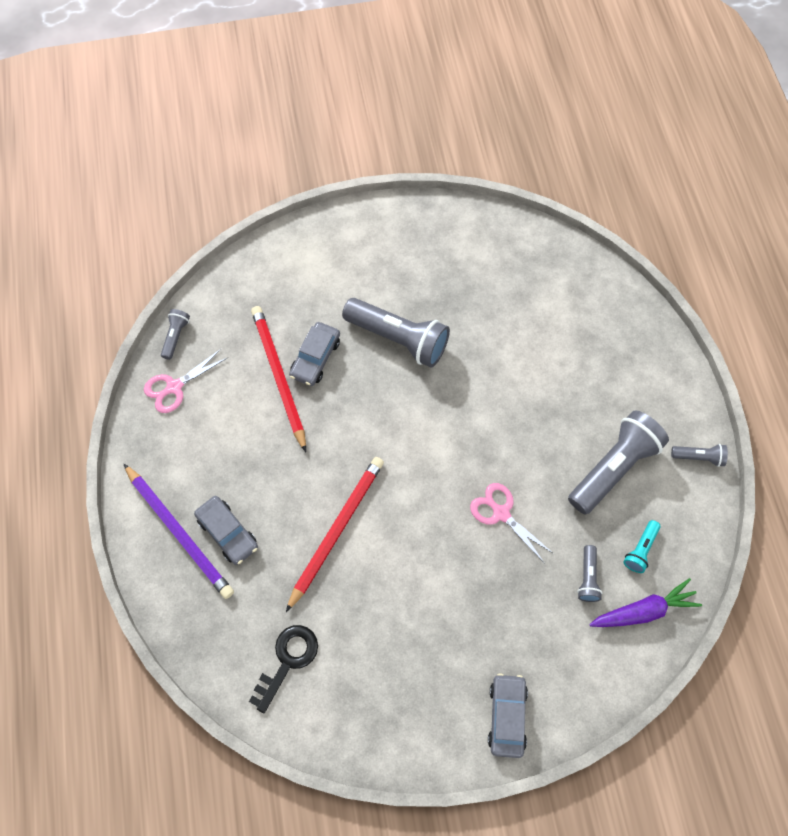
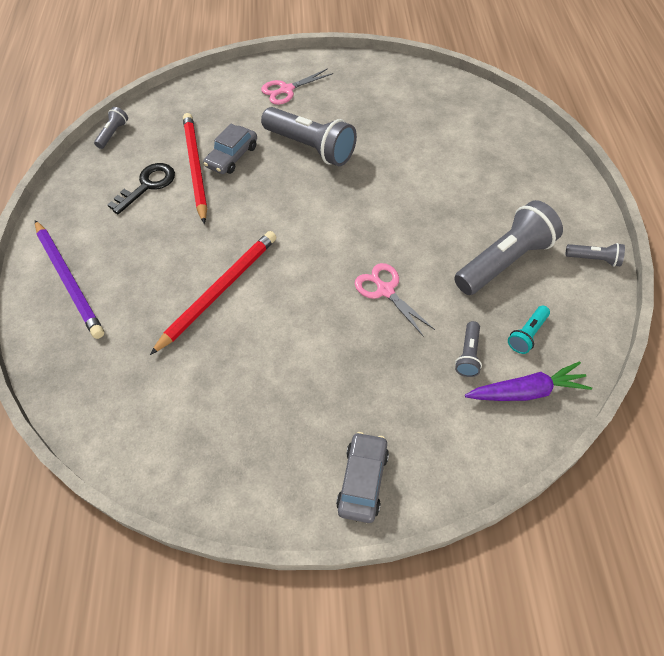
camera: 10 degrees right, 10 degrees down
(174, 387) = (100, 169): pink scissors -> pink scissors (286, 90)
(228, 532) = (114, 284): grey car -> none
(287, 661) = (141, 402): black key -> black key (147, 185)

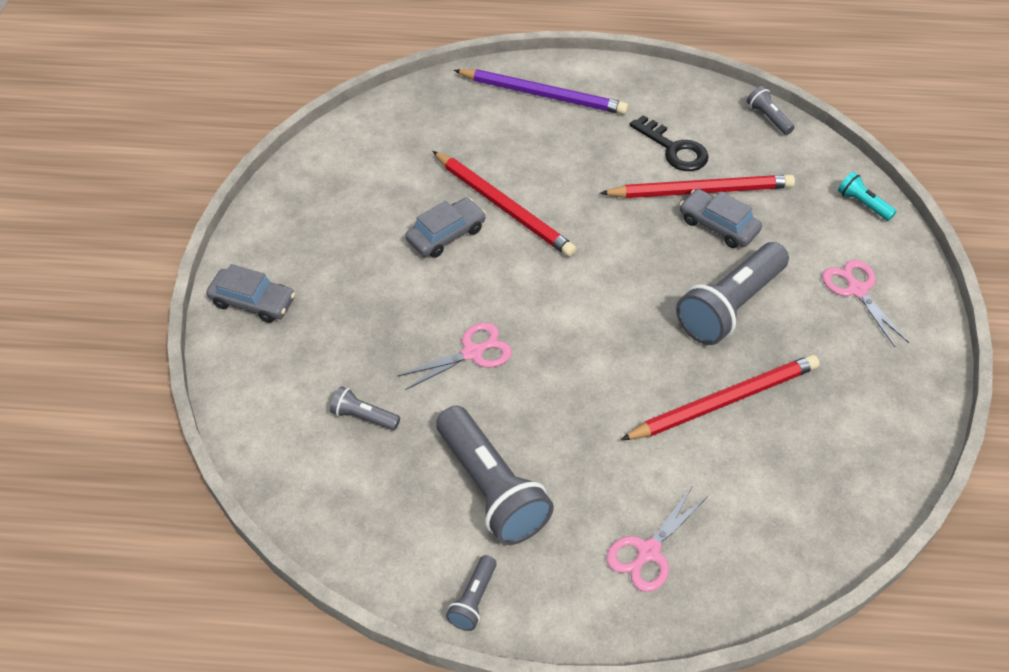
camera: 95 degrees right, 5 degrees down
(69, 280) = (543, 95): purple pencil -> purple pencil turned 135 degrees counterclockwise
(113, 134) = (768, 118): grey flashlight -> grey flashlight turned 150 degrees counterclockwise
(256, 329) = (446, 234): none -> grey car
(393, 147) = (724, 401): none -> red pencil
(521, 176) = (648, 551): none -> pink scissors
(526, 391) = (301, 462): purple carrot -> none
(527, 334) = (375, 484): turquoise flashlight -> turquoise flashlight (863, 204)

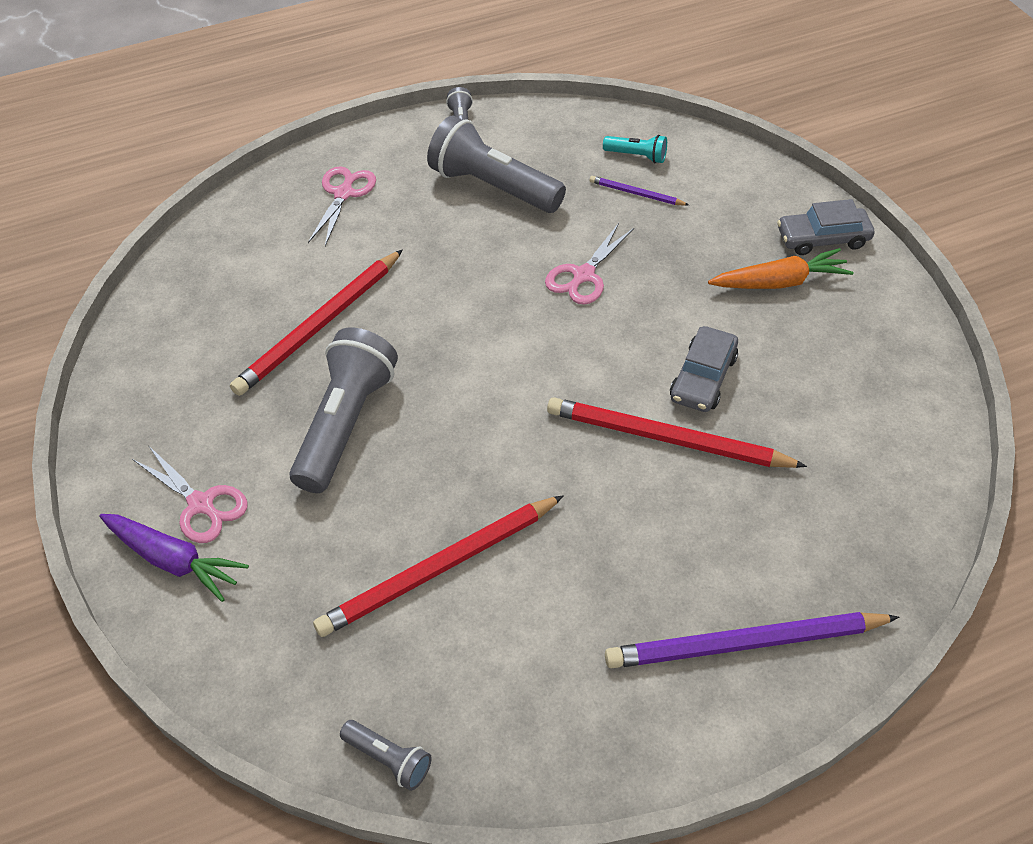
camera: 155 degrees right, 0 degrees up
(324, 280) = (779, 282): none -> orange carrot
(364, 416) = (636, 194): grey flashlight -> purple pencil
(674, 149) = (506, 625): black key -> none
(718, 225) = (396, 524): grey car -> none
(863, 204) = (210, 645): turquoise flashlight -> turquoise flashlight (637, 156)
(882, 261) = (174, 560): none -> purple carrot

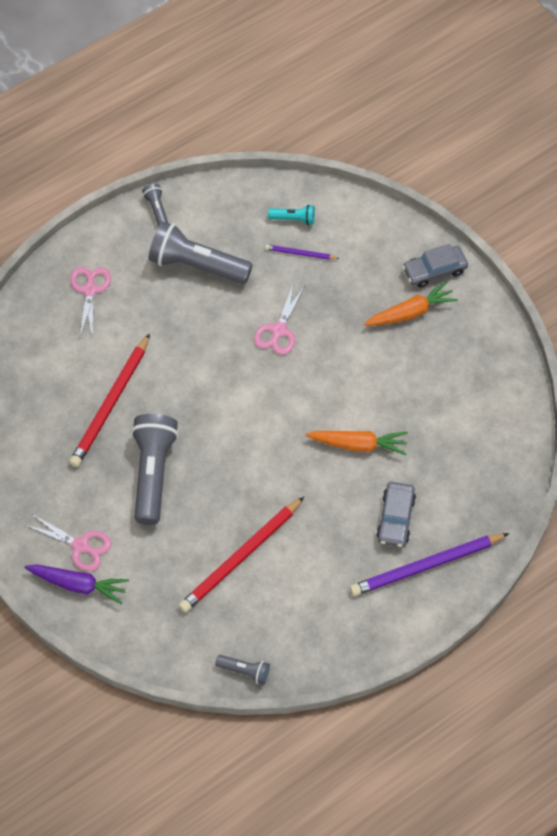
camera: 15 degrees left, 10 degrees up
(667, 439) = (358, 444): red pencil -> orange carrot
(703, 378) = (373, 396): grey car -> grey car (395, 518)

